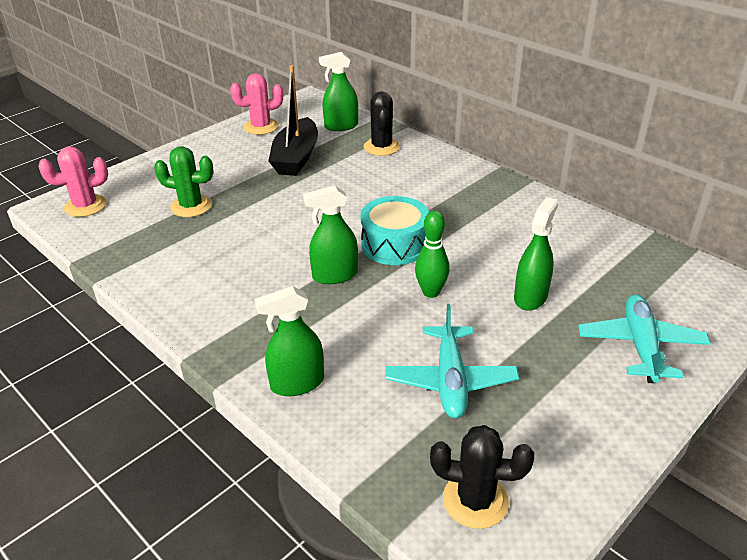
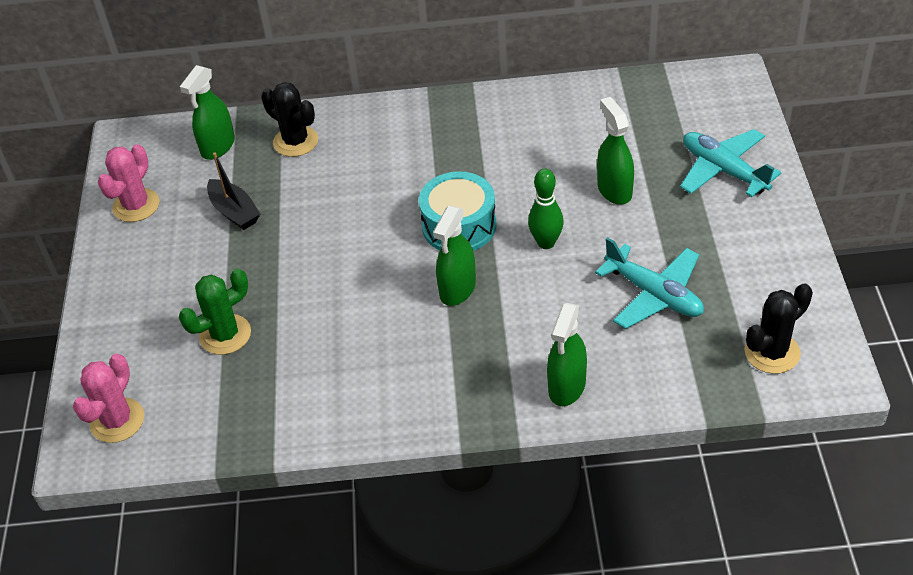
camera: 45 degrees left, 10 degrees up
(296, 158) = (234, 212): black boat -> black boat, size x0.63

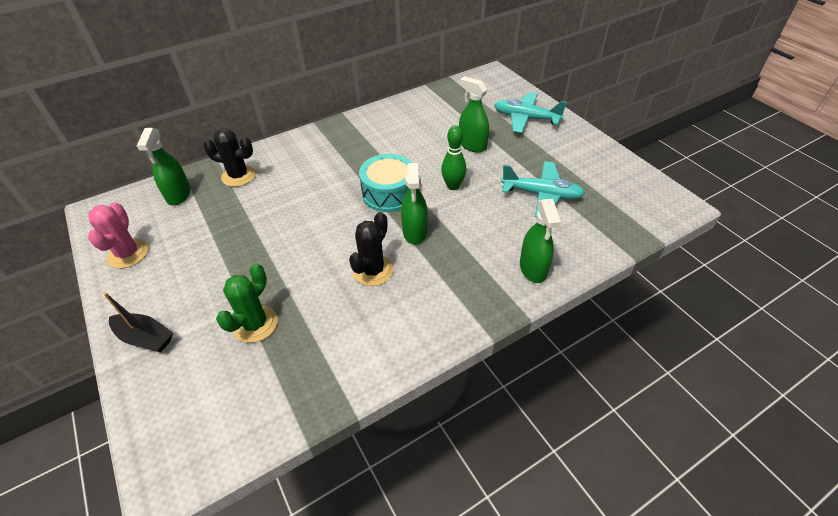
camera: 30 degrees left, 0 degrees up
(117, 420) = (190, 434): pink cactus -> none
(234, 212) = (215, 233): black boat -> black boat (145, 338)
(772, 352) = (635, 204): black cactus -> black cactus (373, 270)

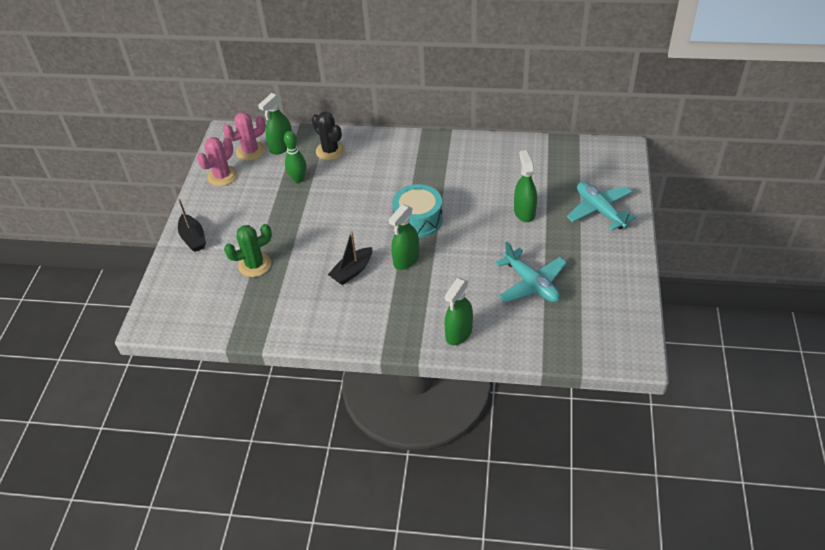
camera: 40 degrees right, 0 degrees up
(143, 214) = (250, 151): none -> pink cactus
(373, 270) = (352, 271): black cactus -> black boat
(453, 186) = (470, 239): green bowling pin -> green bowling pin (298, 179)

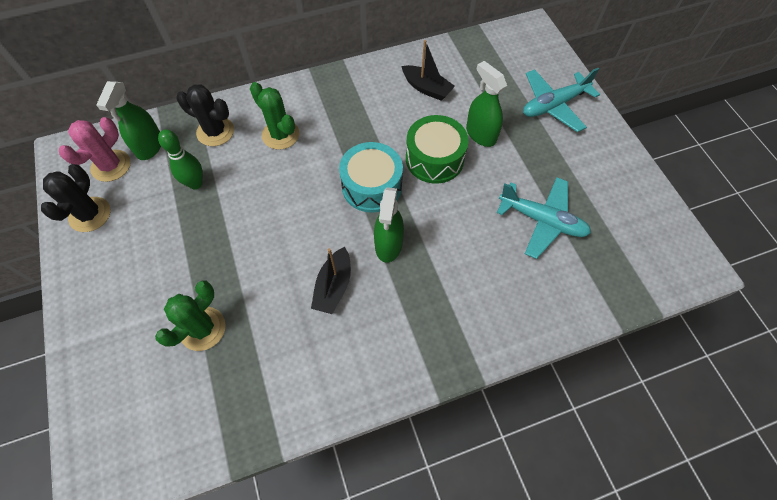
camera: 30 degrees left, 15 degrees up
(193, 238) = (95, 322): black boat -> black boat (426, 88)
(222, 176) = (90, 214): pink cactus -> black cactus
(374, 166) = (280, 135): none -> green cactus
(458, 333) = (505, 319): green spray bottle -> none
(476, 217) = (434, 159): none -> green drum
(599, 210) = (553, 105): turquoise plane -> turquoise plane turned 60 degrees counterclockwise

